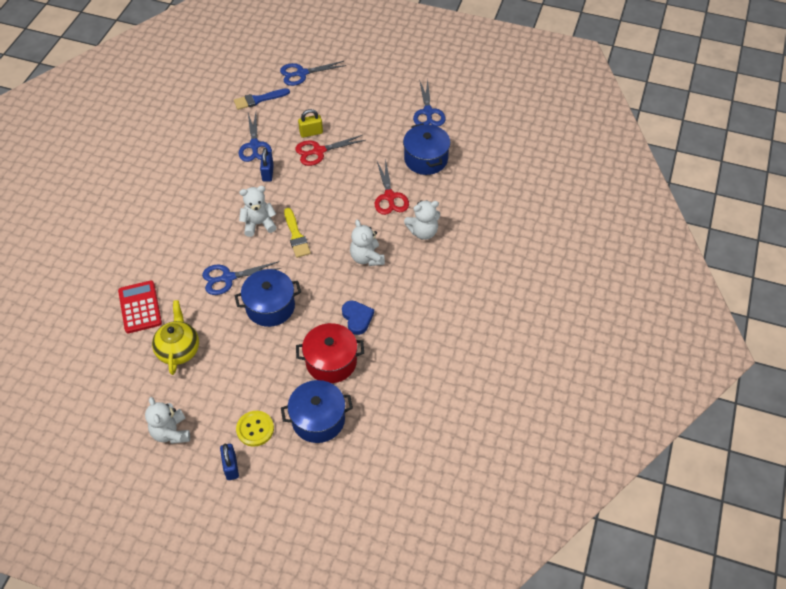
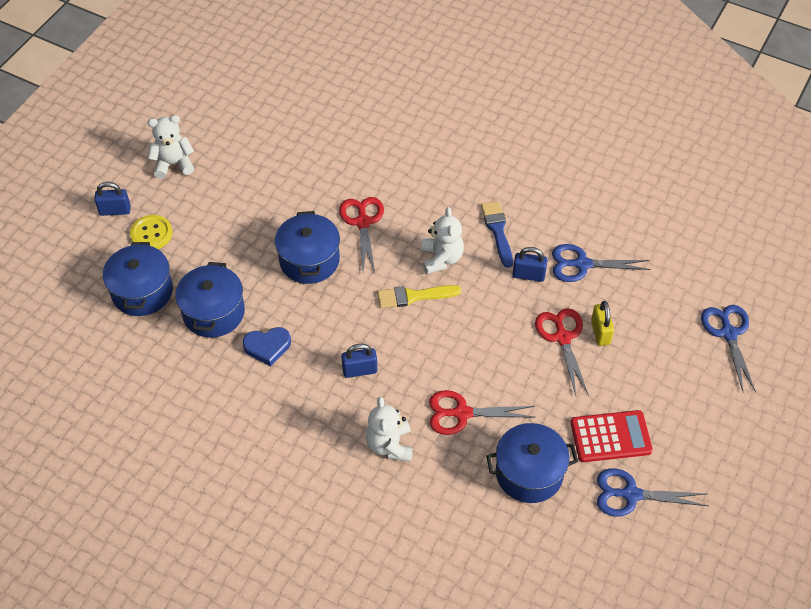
camera: 100 degrees right, 0 degrees up
(140, 307) = (341, 142): red calculator -> red calculator (610, 437)
(178, 349) = (274, 173): yellow teapot -> none
(228, 278) = (363, 222): blue scissors -> red scissors
(258, 99) = (674, 276): blue brush -> blue brush (497, 231)
(331, 362) = (213, 312): red pot -> blue pot
(367, 258) = (360, 370): white teddy bear -> blue padlock

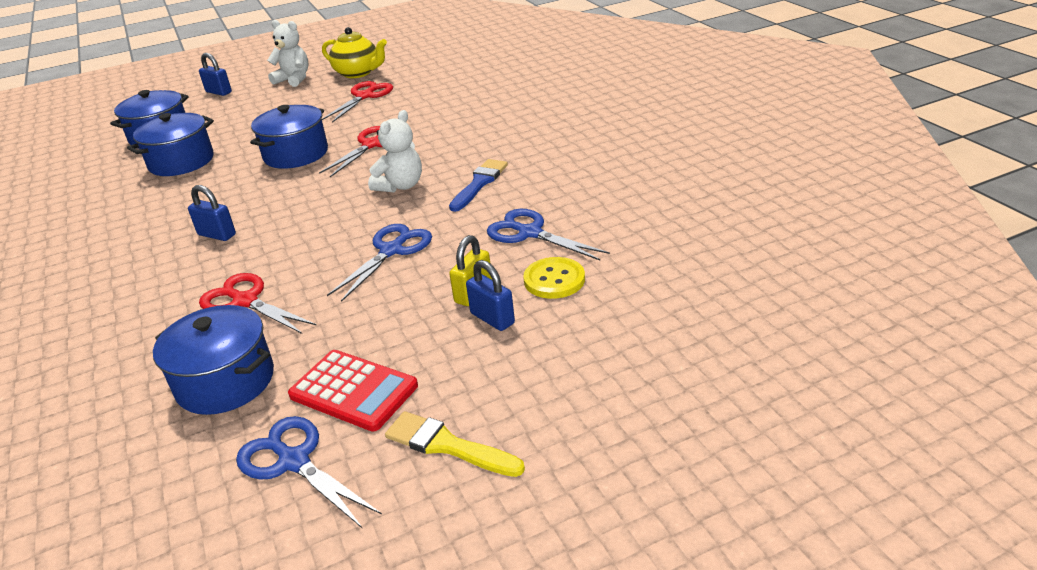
camera: 40 degrees right, 20 degrees down
(151, 234) = (219, 109): yellow button -> yellow button (554, 280)
(230, 131) = (358, 73): none -> yellow teapot
(267, 347) = (180, 194): blue heart -> none
(389, 445) = (151, 297): white teddy bear -> none
(413, 296) = (338, 202): yellow brush -> yellow brush (447, 445)
(528, 275) = (463, 223): blue padlock -> blue padlock (492, 318)
(562, 337) = (427, 282): red scissors -> red scissors (365, 96)
(728, 333) = (630, 355): blue scissors -> blue scissors (391, 251)

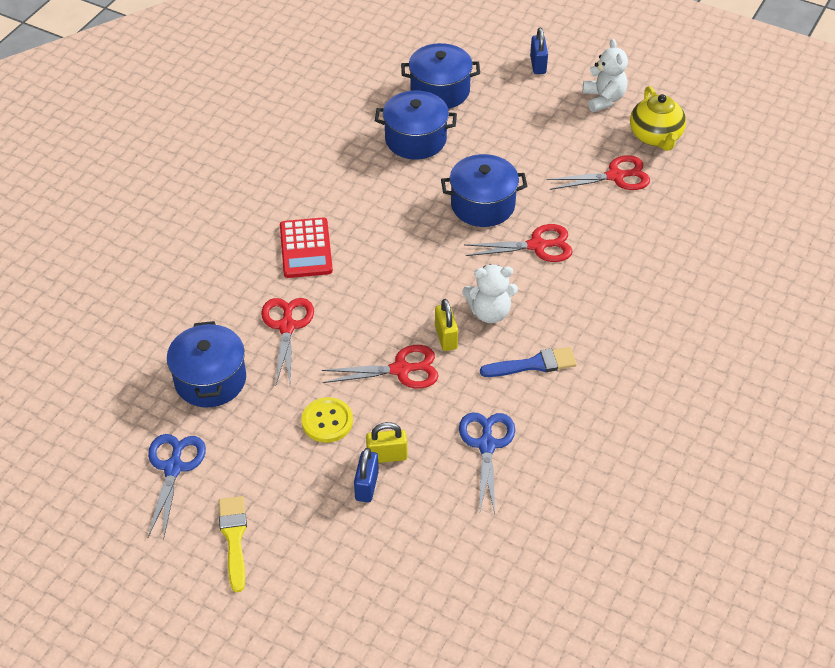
camera: 50 degrees right, 15 degrees up
(217, 235) = (343, 246): blue padlock -> none
(353, 391) = (246, 455): red calculator -> red calculator (306, 248)
(391, 251) = (401, 370): blue scissors -> red scissors
(393, 215) = (446, 337): none -> yellow padlock
(554, 280) = (437, 497): yellow button -> yellow button (327, 421)

